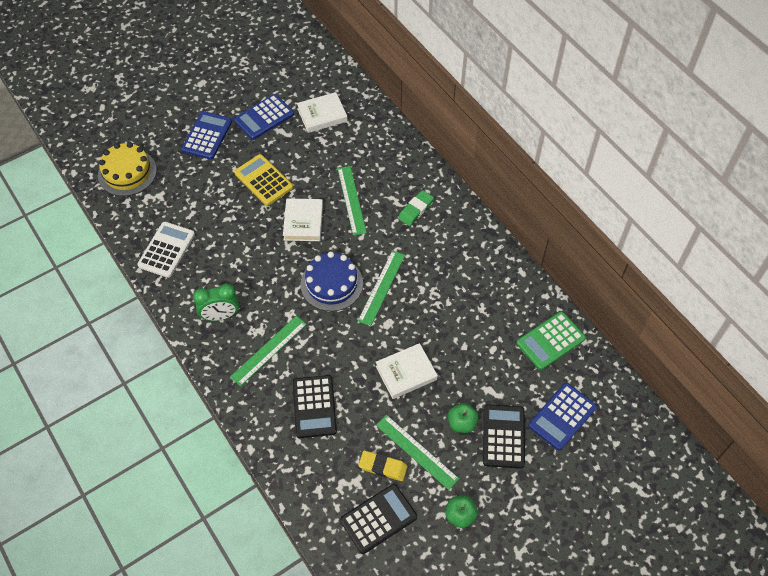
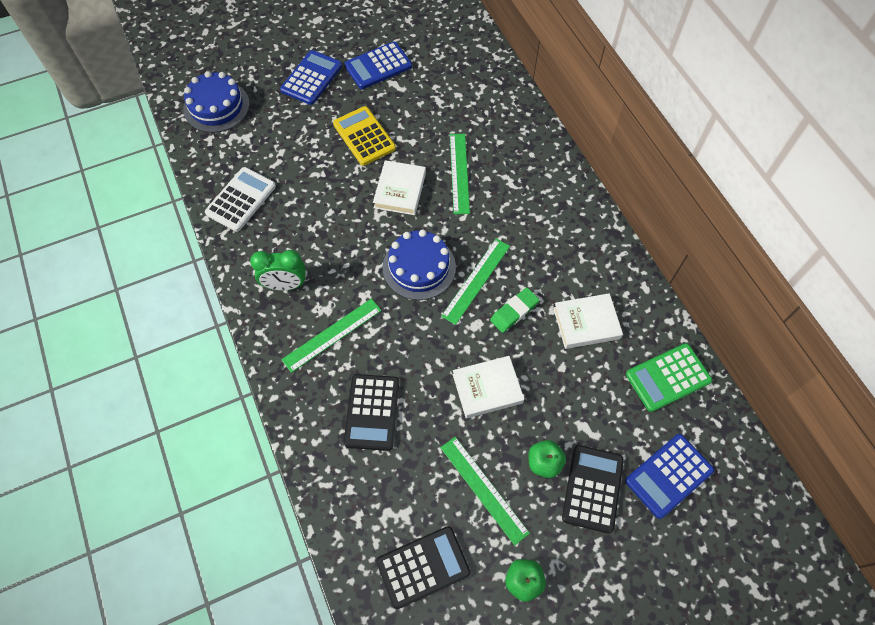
camera: 10 degrees right, 5 degrees up
(127, 172) = (216, 106): yellow cake -> blue cake
(322, 115) = (443, 72): white book -> white book (586, 323)
(383, 467) = (439, 502): yellow eraser -> none
(415, 210) = (531, 195): green eraser -> green eraser (514, 312)

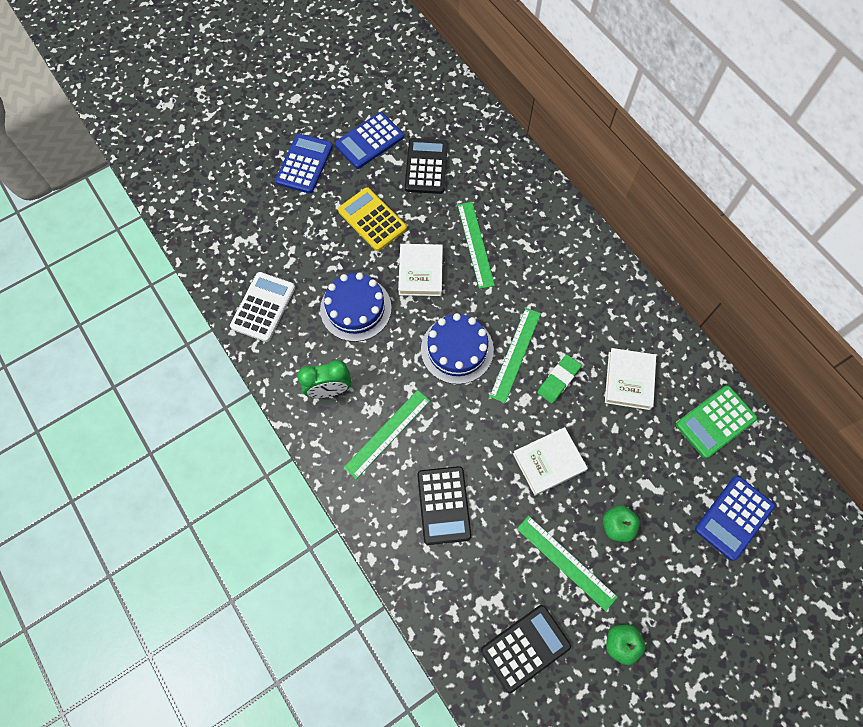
camera: 10 degrees left, 5 degrees up
(216, 106) = (213, 210): blue cake -> blue cake (355, 308)
(586, 323) = (629, 380): white book -> white book turned 60 degrees counterclockwise
(592, 488) = (666, 543): black calculator -> black calculator (426, 166)

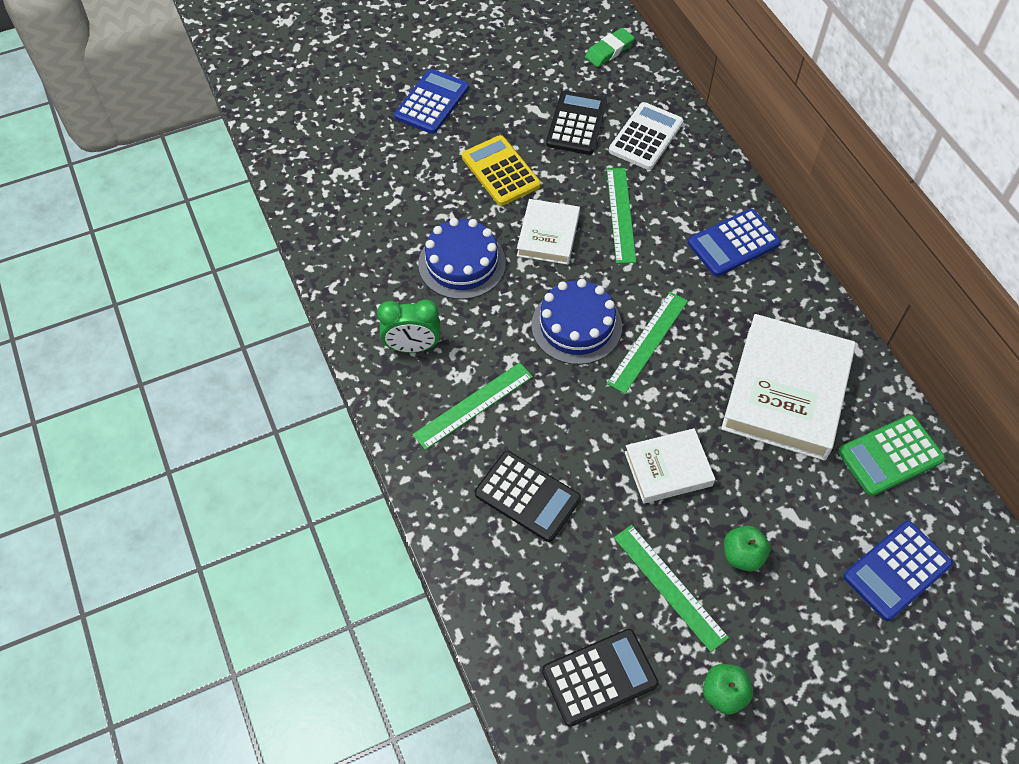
camera: 10 degrees right, 10 degrees down
(263, 307) = (352, 246): white calculator -> white calculator (645, 137)
(369, 141) = (514, 88): blue calculator -> blue calculator (733, 243)
(444, 505) = (527, 496): black calculator -> black calculator turned 60 degrees counterclockwise
(558, 380) = (697, 378): green eraser -> green eraser (609, 51)
(629, 380) = (786, 392): white book -> white book, size x1.81

